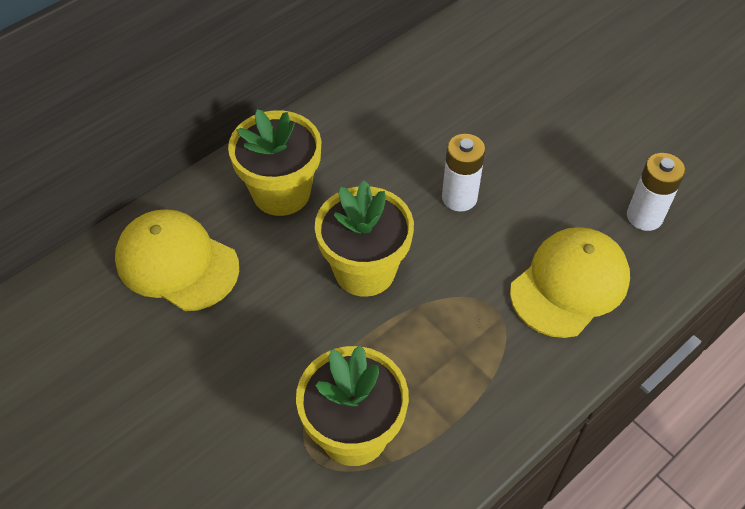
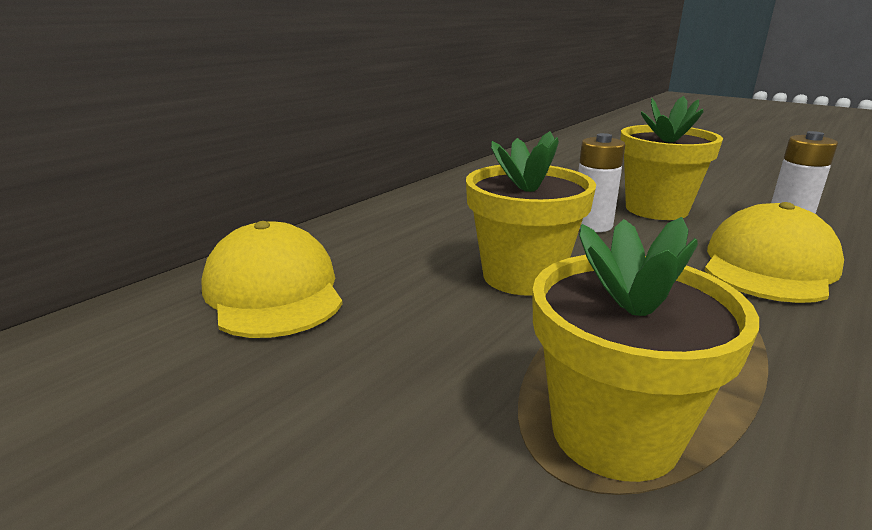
camera: 10 degrees left, 30 degrees down
(177, 263) = (273, 291): yellow cap -> yellow cap turned 45 degrees clockwise
(281, 192) = (395, 236): yellow flower pot -> yellow flower pot (656, 209)

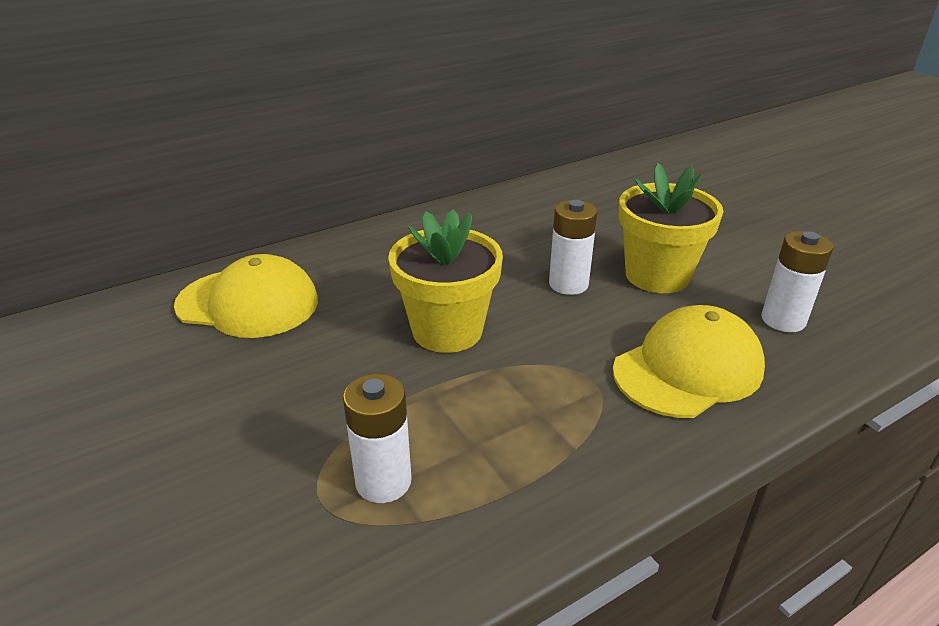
camera: 20 degrees right, 10 degrees up
(273, 291) = (248, 303): yellow cap -> yellow cap turned 105 degrees clockwise
(614, 433) = (383, 481): yellow flower pot -> white battery

